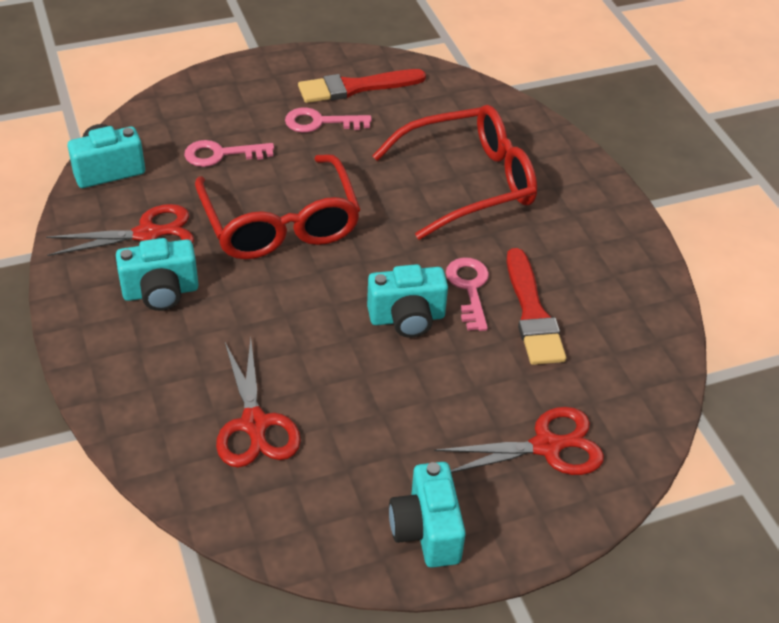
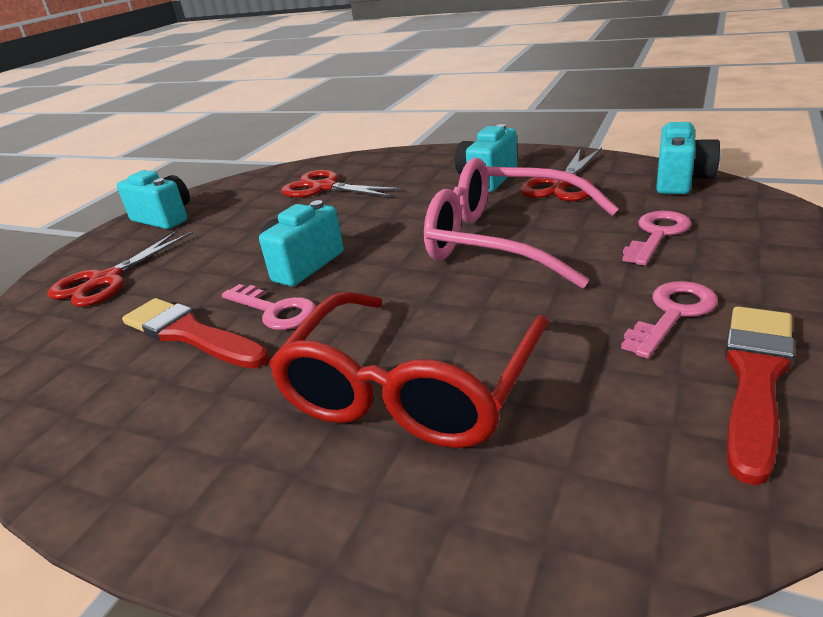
camera: 140 degrees right, 15 degrees down
(280, 223) = (504, 240): red glasses -> pink glasses

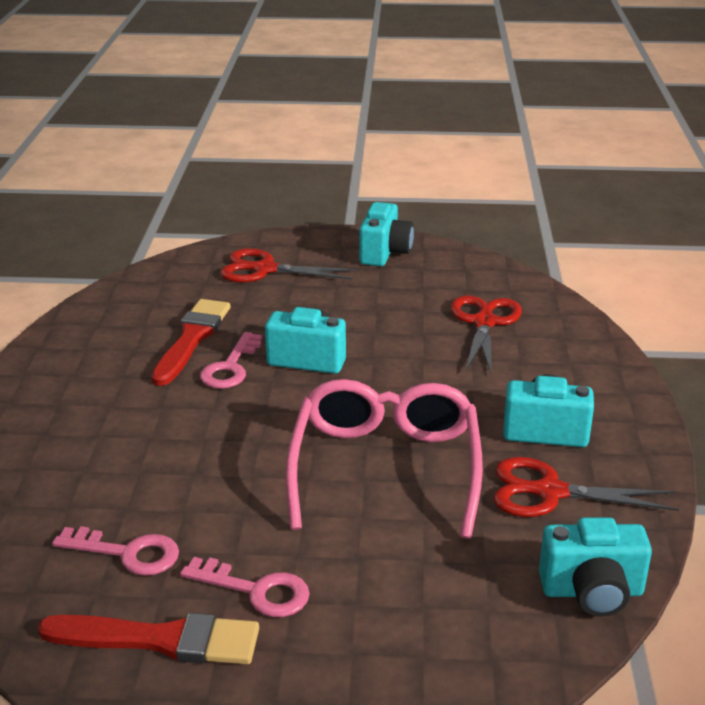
camera: 65 degrees right, 0 degrees up
(411, 388) = (134, 460): red glasses -> none
(657, 234) = (423, 575): pink key -> pink key (128, 553)

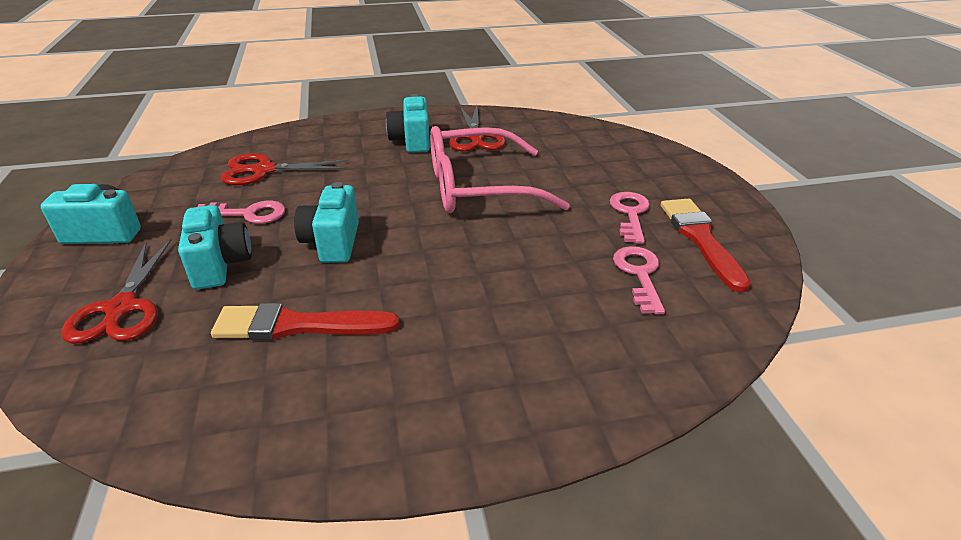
camera: 105 degrees left, 5 degrees up
(230, 367) = (355, 284): pink key -> pink key (248, 214)
(592, 592) = (552, 124): turquoise camera -> turquoise camera (220, 265)

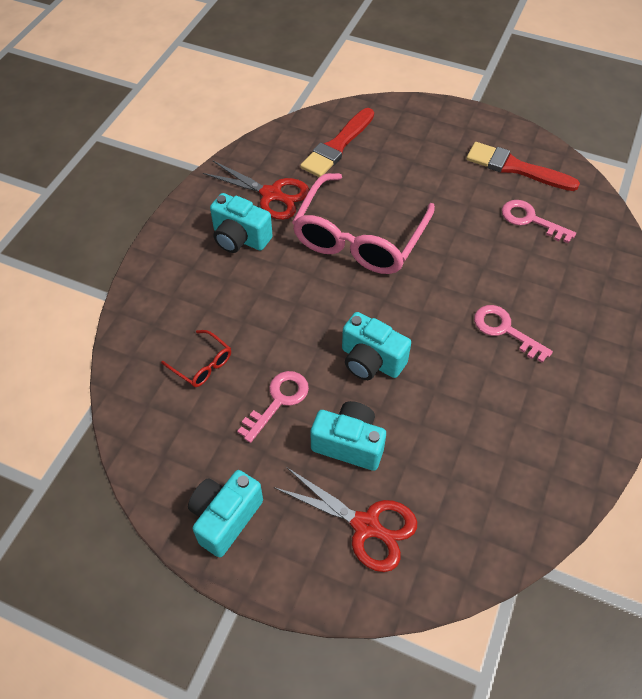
camera: 55 degrees left, 20 degrees up
(263, 170) = (202, 364): red scissors -> red glasses
(297, 325) = (464, 420): red brush -> red brush (337, 146)
(630, 214) = (462, 180): pink key -> pink key (504, 330)

